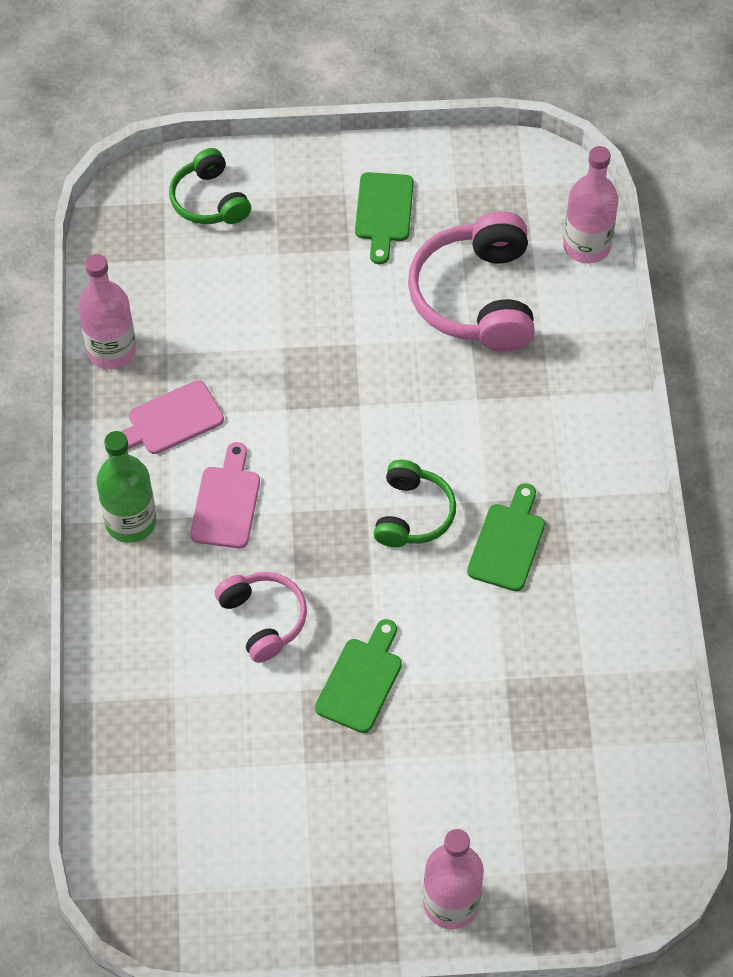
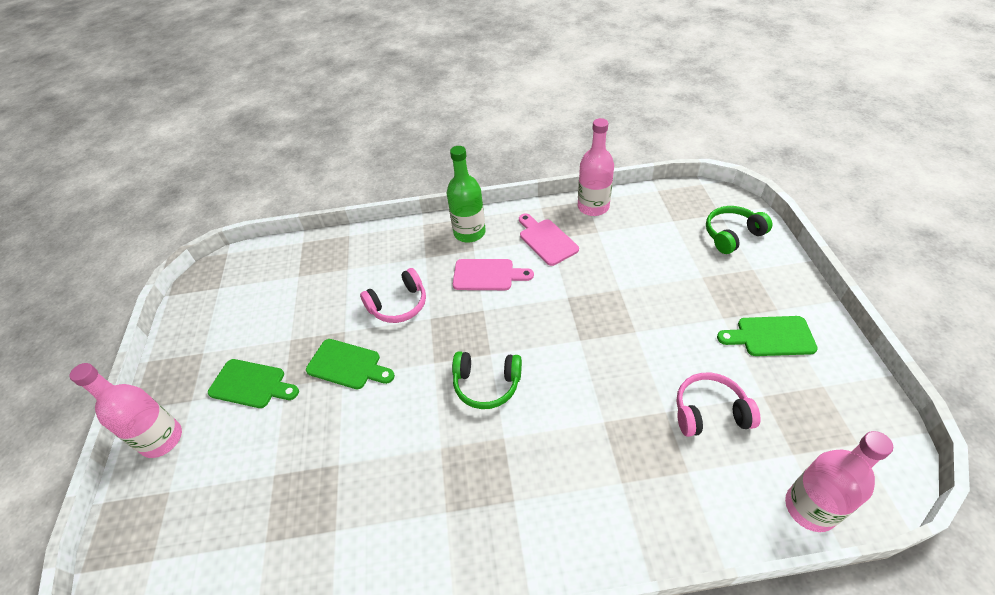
camera: 90 degrees right, 10 degrees down
(476, 297) = (709, 412): pink headphones -> pink headphones, size x0.59
(508, 542) = (464, 457): green cutting board -> green cutting board (251, 384)

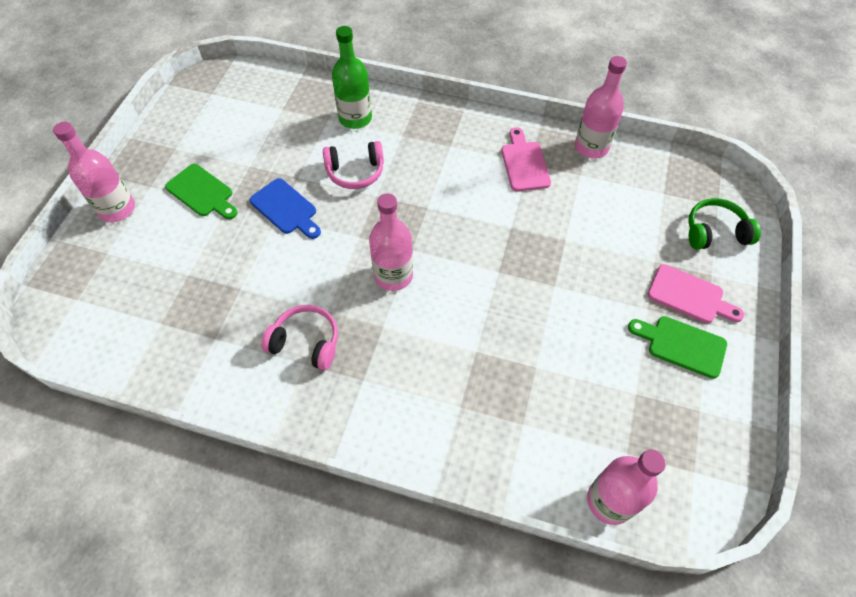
camera: 20 degrees right, 10 degrees up
(347, 365) = (286, 208): green cutting board -> blue cutting board
(469, 233) = (455, 127): green bottle -> green bottle (355, 118)
(486, 384) = (393, 275): green headphones -> pink bottle
(487, 275) = (449, 176): pink cutting board -> pink cutting board (689, 296)
(709, 412) = (575, 385): pink headphones -> pink headphones (306, 342)

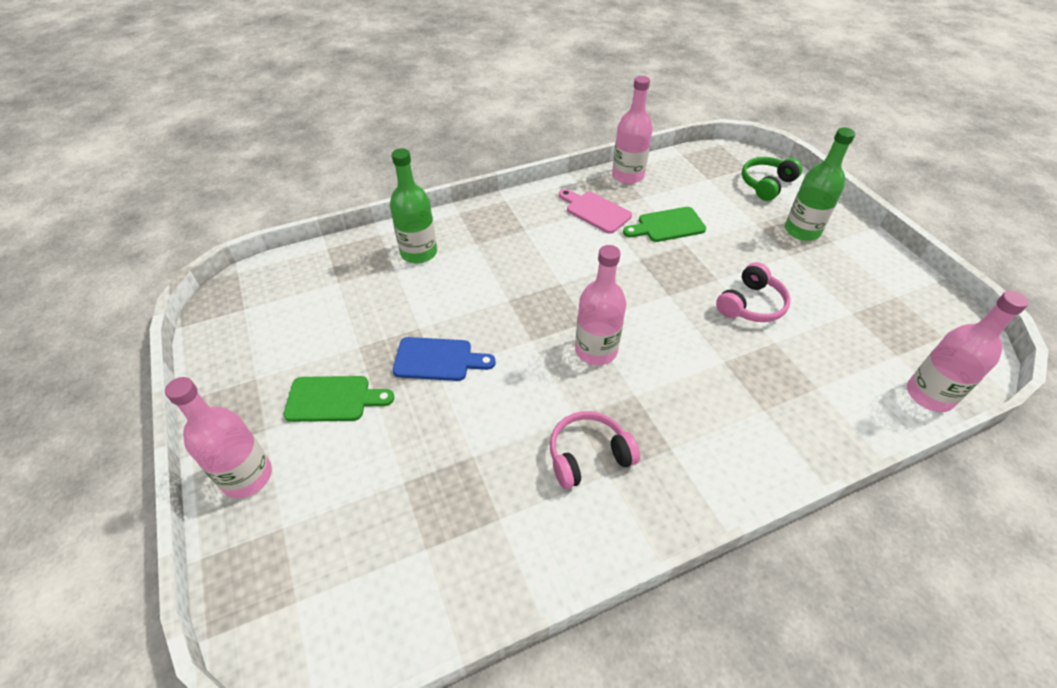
camera: 40 degrees left, 10 degrees down
(355, 172) = (468, 293): pink headphones -> pink headphones (751, 304)
(681, 345) = (836, 264): green cutting board -> green cutting board (667, 226)
(689, 296) = (802, 231): pink cutting board -> green bottle

